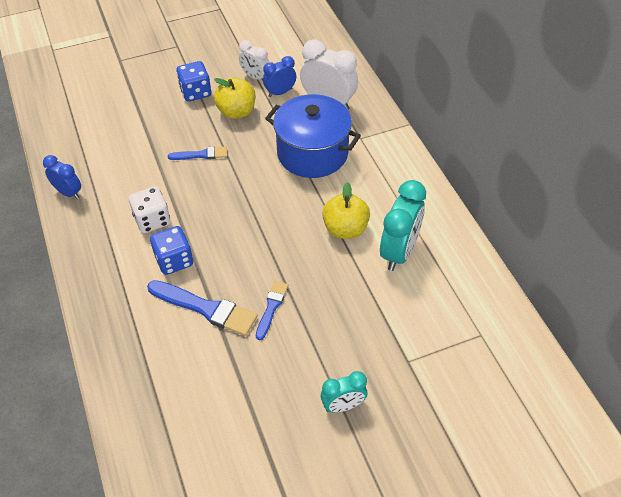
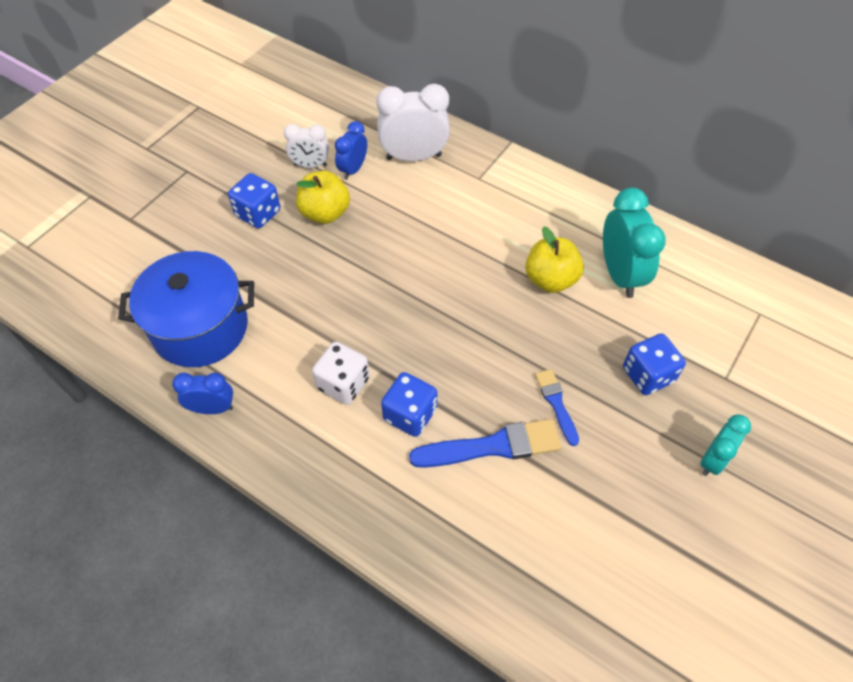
camera: 35 degrees left, 5 degrees up
(201, 155) = (330, 280): blue brush -> none
(312, 153) = (446, 218): blue pot -> blue pot (200, 328)
(352, 326) = (647, 375): none -> blue dice

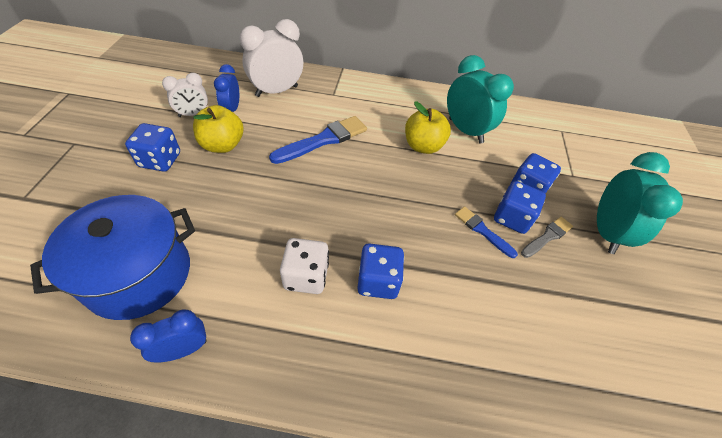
camera: 30 degrees left, 5 degrees down
(492, 446) = (458, 282): blue brush -> blue brush (323, 140)
(602, 402) = (512, 218): none -> blue dice
(631, 438) = (547, 236): none -> grey brush
(713, 460) = (606, 232): turquoise clock -> turquoise clock, size x1.69

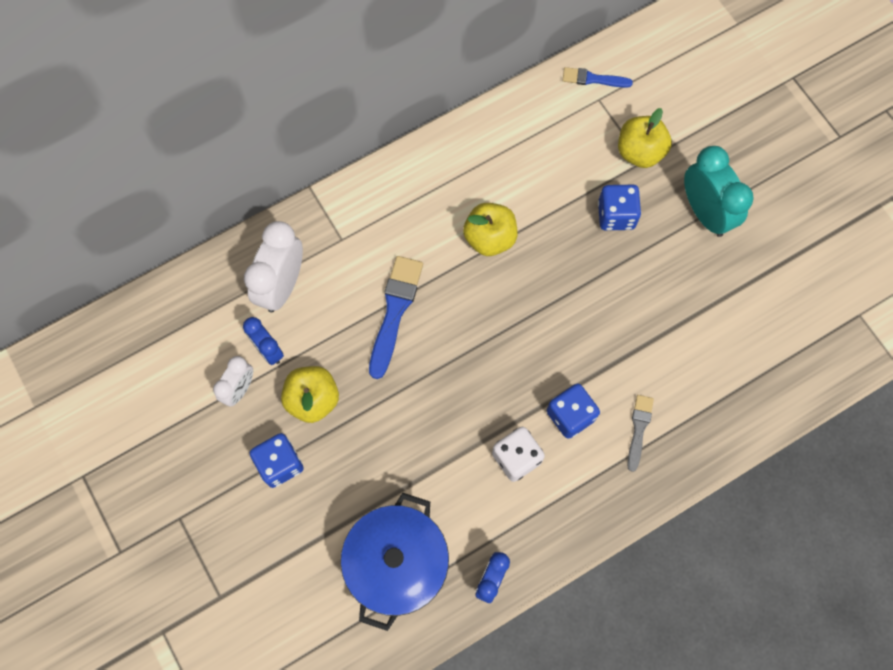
camera: 35 degrees left, 20 degrees up
(465, 130) = (511, 180): turquoise clock -> none
(482, 230) = (610, 297): blue brush -> blue brush (593, 79)
(512, 218) = (624, 262): blue dice -> none
(547, 236) = (663, 259): grey brush -> grey brush (639, 429)
(573, 169) = (640, 152): none -> yellow apple

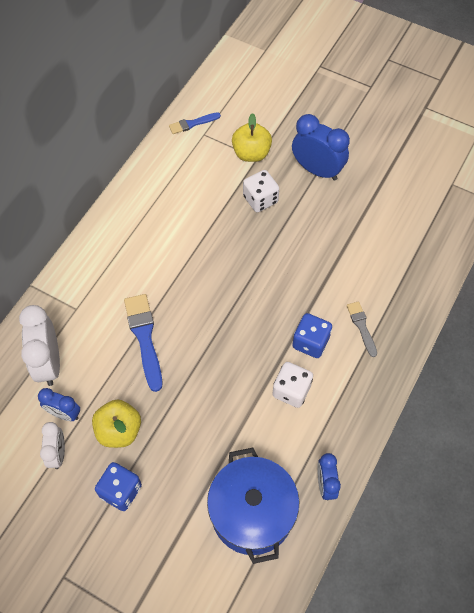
camera: 30 degrees left, 10 degrees down
(490, 238) = (183, 255): yellow apple -> none
(616, 215) = (260, 199): blue dice -> white dice
(705, 212) = (317, 170): turquoise clock -> blue clock

